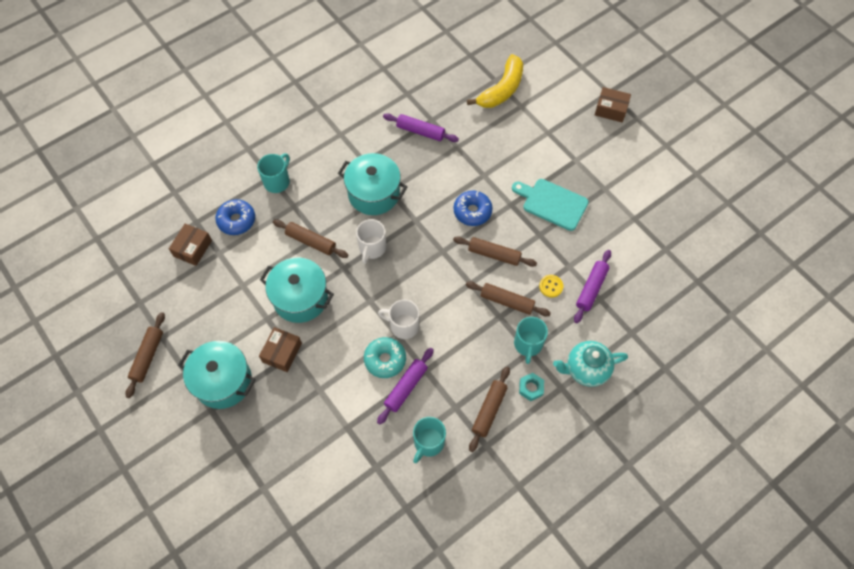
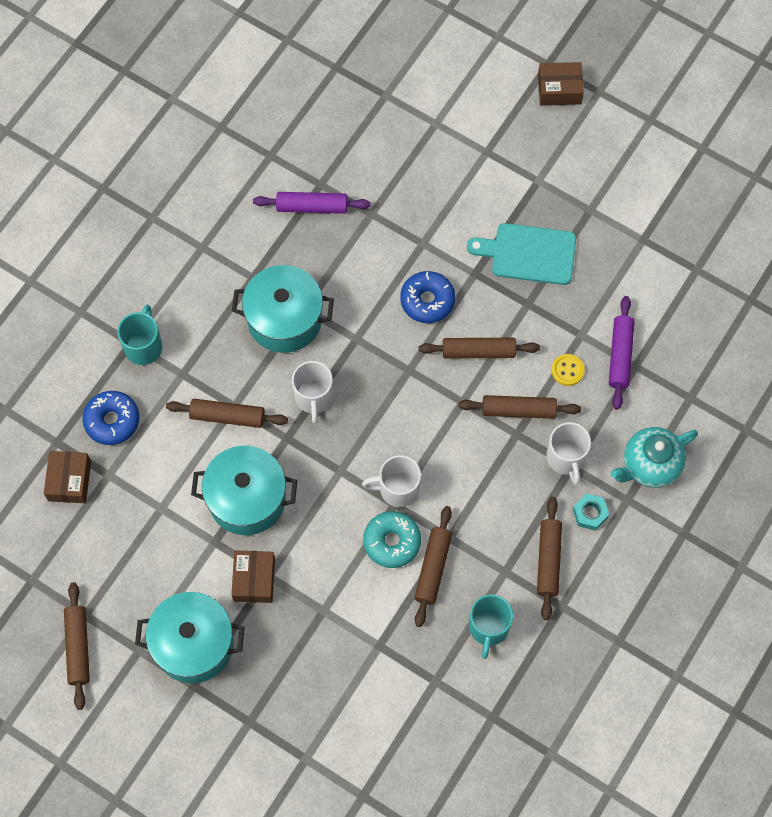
camera: 20 degrees left, 5 degrees up
(406, 387) = (433, 568): purple rolling pin -> brown rolling pin
(501, 89) = (400, 107): yellow banana -> none
(528, 344) = (566, 458): turquoise mug -> white mug

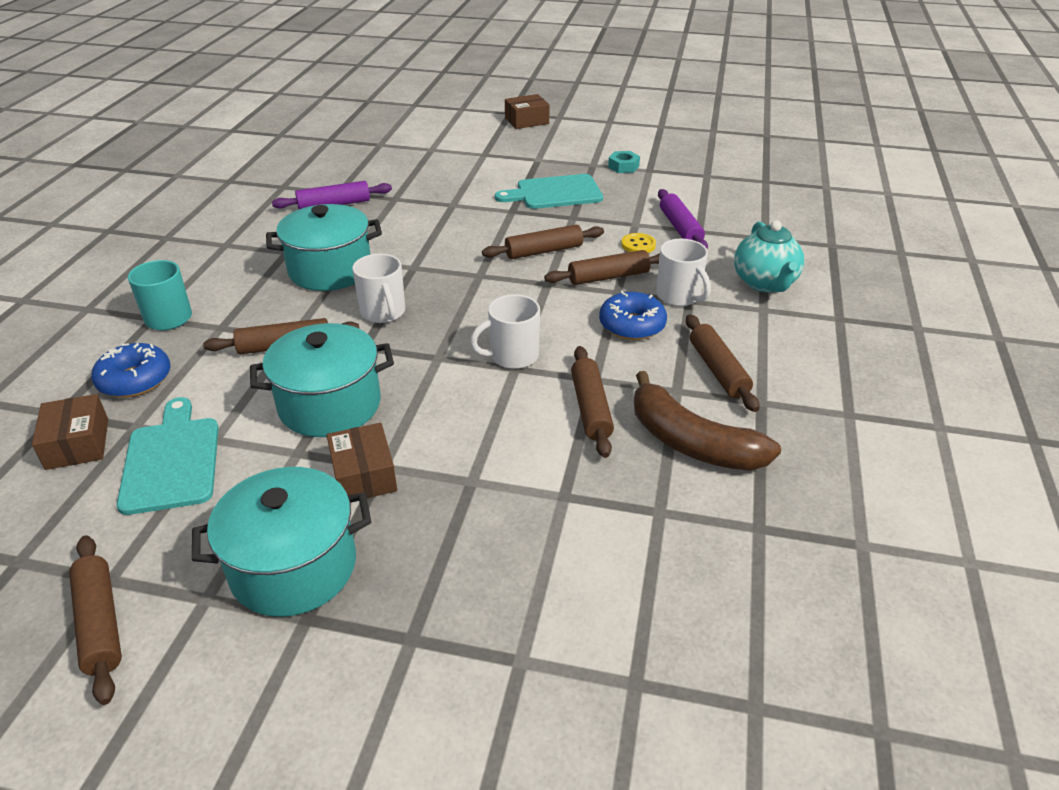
camera: 20 degrees left, 30 degrees down
(130, 520) = (171, 461): none -> turquoise cutting board
(392, 542) = (528, 398): turquoise donut -> none
(427, 300) = (474, 233): blue donut -> blue donut (632, 325)
(488, 628) = (691, 442): turquoise mug -> brown banana
(590, 513) = (734, 327): turquoise nut -> turquoise nut (623, 166)
(649, 465) = (764, 283): turquoise teapot -> turquoise teapot turned 45 degrees counterclockwise

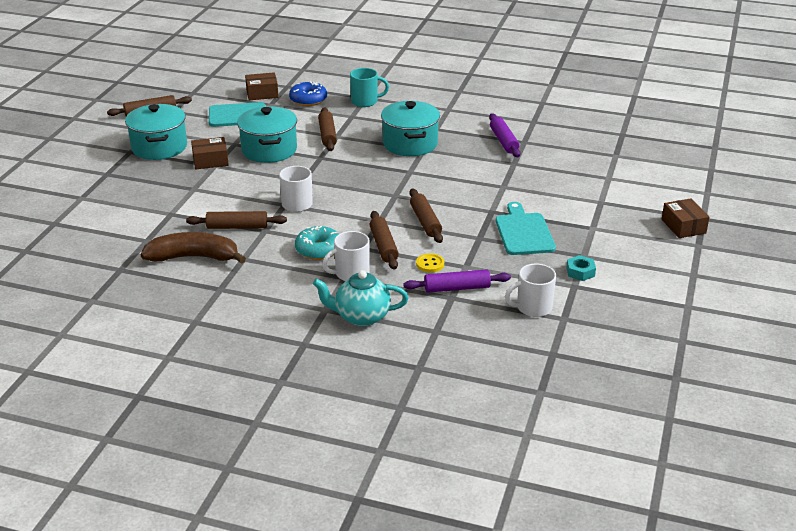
camera: 95 degrees right, 5 degrees down
(383, 313) = (355, 162): white mug -> white mug (533, 308)
(632, 325) = (318, 249): blue donut -> turquoise donut
(691, 442) = (194, 257): brown banana -> brown banana turned 45 degrees clockwise
(718, 370) = (258, 277): brown rolling pin -> none

